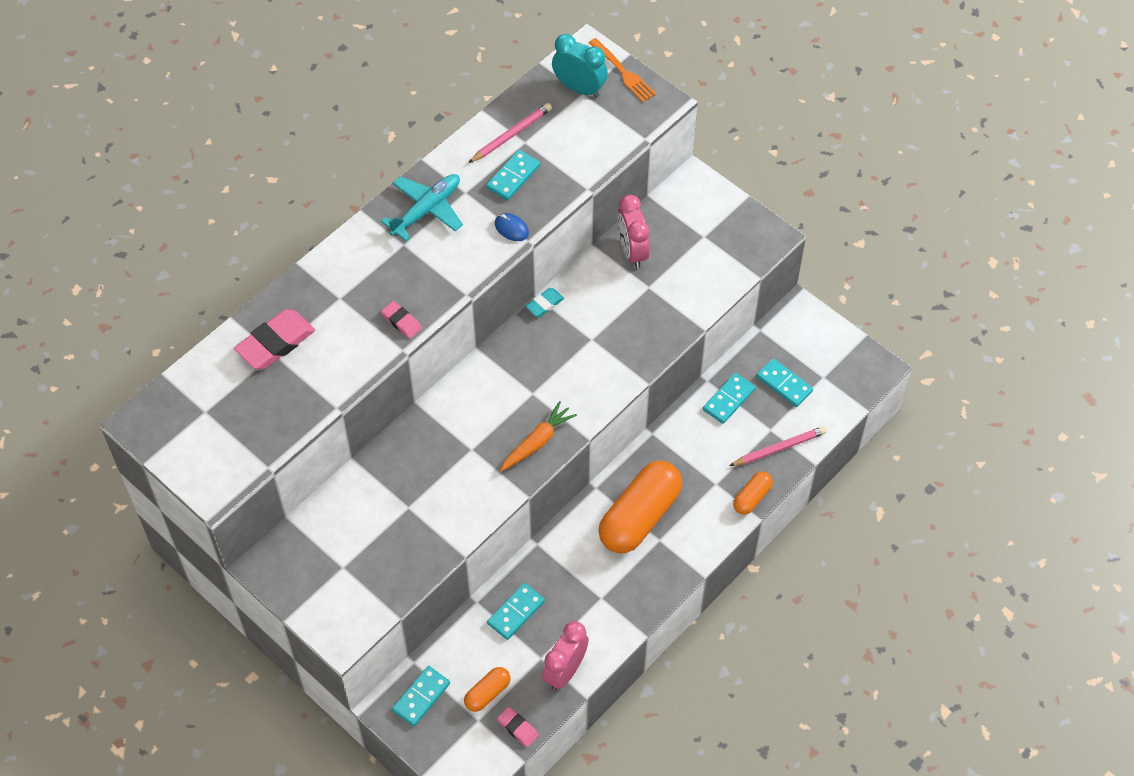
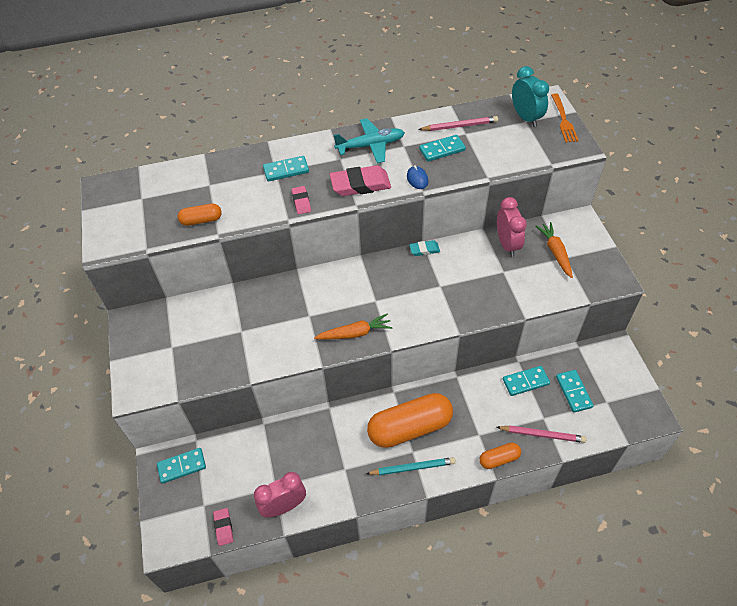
camera: 35 degrees right, 5 degrees down
(275, 343) = (216, 179): pink eraser -> pink eraser (360, 184)
(487, 693) = (223, 490): orange capsule -> orange capsule (201, 220)
(515, 612) = (282, 445): turquoise domino -> turquoise domino (286, 170)
(632, 251) = (507, 244): pink clock -> pink clock turned 150 degrees clockwise
(671, 556) = (413, 468): none -> turquoise pencil
(690, 235) = (555, 252): none -> orange carrot

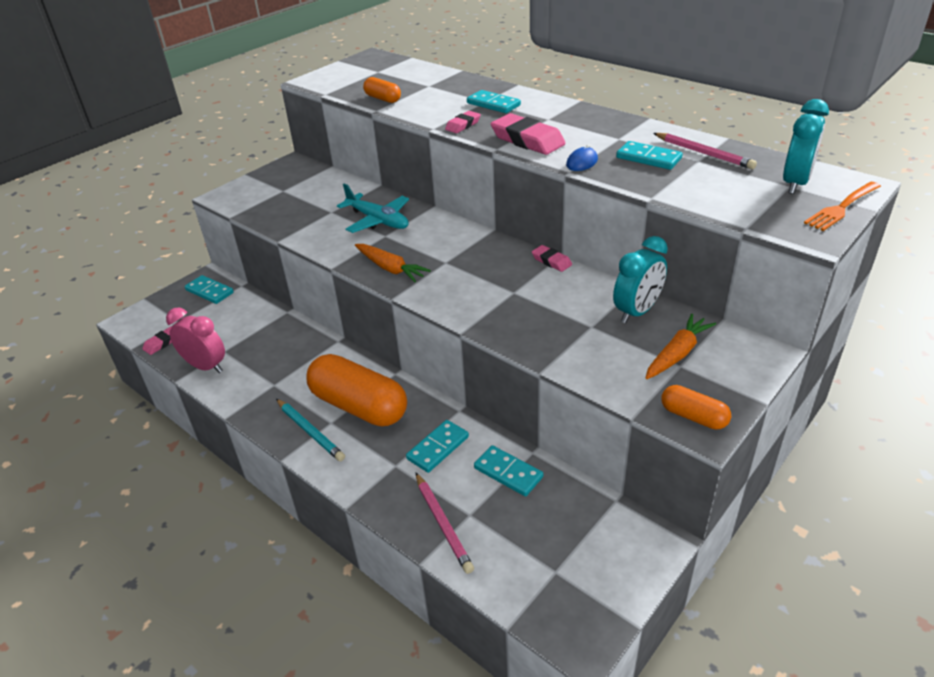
camera: 55 degrees right, 15 degrees down
(370, 145) = (590, 124): turquoise plane -> turquoise plane (378, 220)
(424, 250) = (551, 261): turquoise eraser -> pink eraser
(499, 459) = (375, 498): orange capsule -> orange capsule (693, 417)
(507, 244) = (637, 312): pink clock -> turquoise clock
(573, 392) = (538, 527): turquoise domino -> turquoise domino (438, 448)

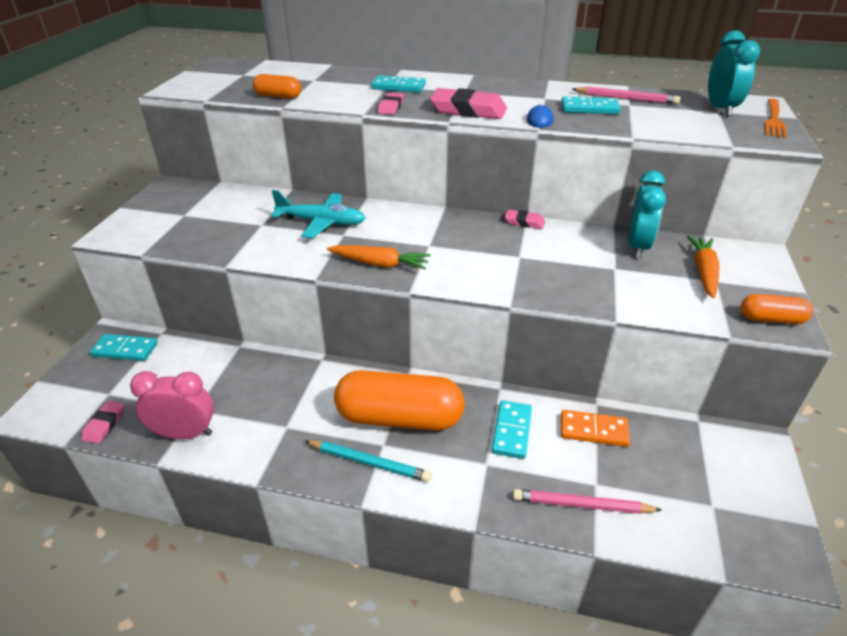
camera: 30 degrees left, 0 degrees up
(443, 524) = (581, 504): pink pencil -> pink pencil turned 150 degrees clockwise
(508, 473) = (593, 430): turquoise domino -> orange domino

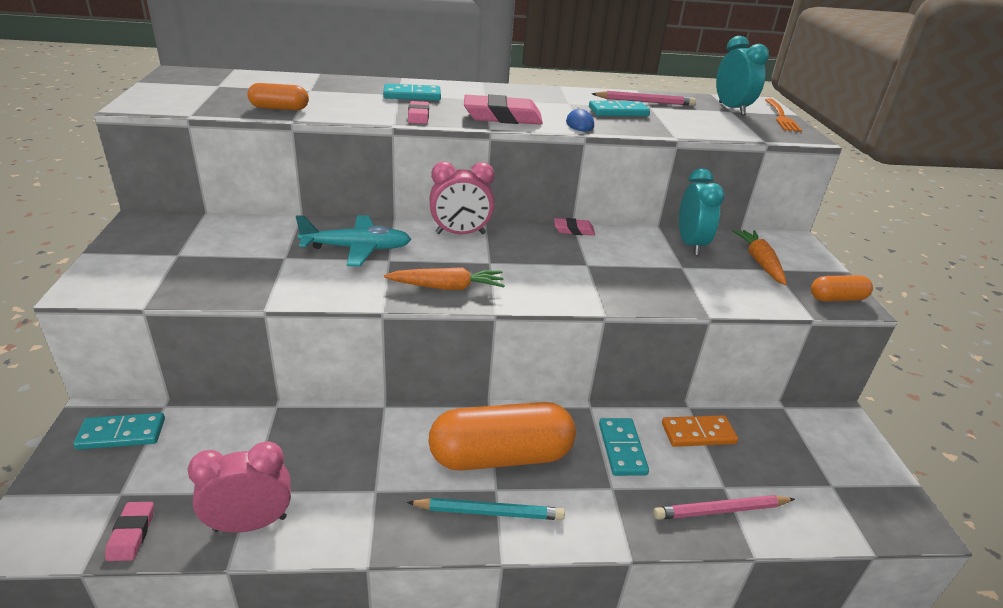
camera: 20 degrees left, 5 degrees down
(416, 216) = (460, 233): none -> pink clock

